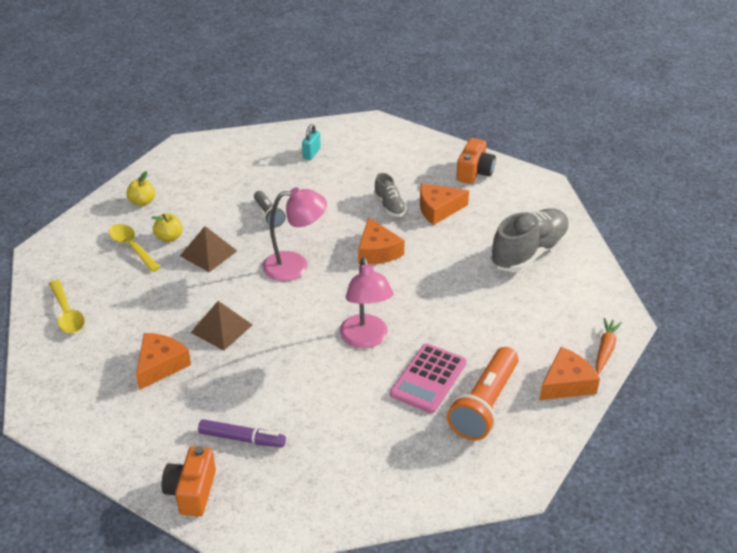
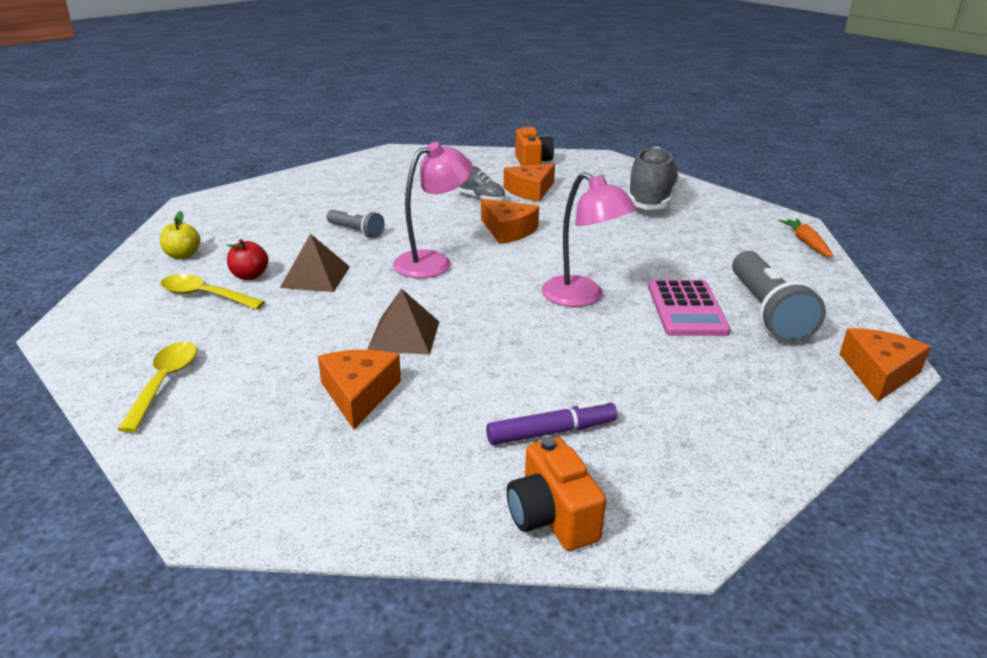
camera: 30 degrees left, 10 degrees down
(67, 314) = (164, 383): yellow spoon -> yellow spoon turned 120 degrees counterclockwise
(169, 237) = (249, 276): yellow apple -> red apple
(311, 153) = (354, 181): turquoise padlock -> none
(484, 405) = (766, 312): orange flashlight -> grey flashlight
(566, 383) = (812, 274): orange cheese -> orange cheese (879, 373)

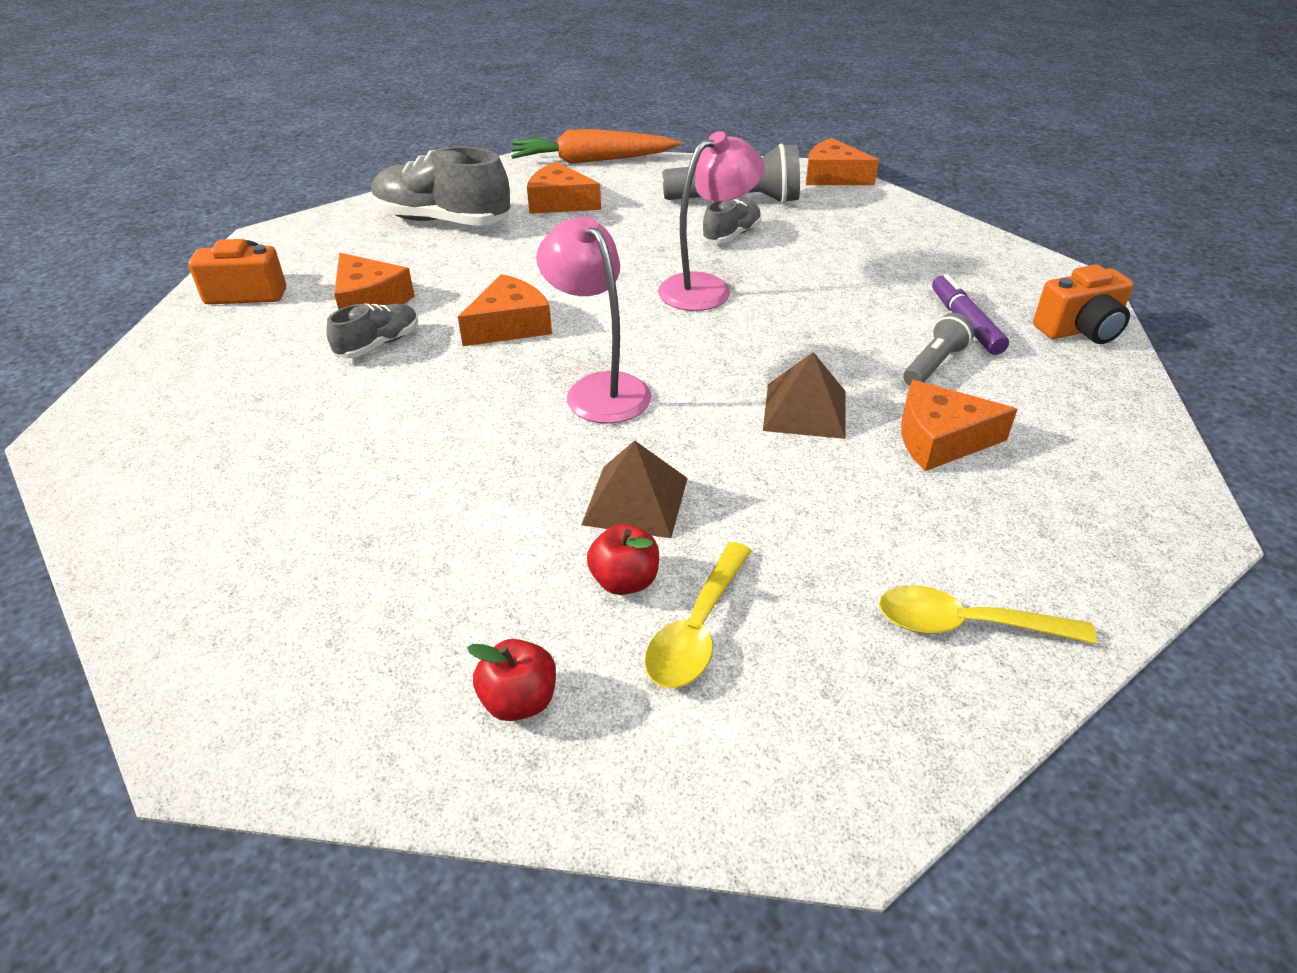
camera: 85 degrees left, 10 degrees up
(183, 255) = (519, 700): yellow apple -> red apple
(356, 231) = (469, 467): grey flashlight -> grey flashlight (934, 364)
(686, 309) = (731, 235): pink calculator -> grey shoe
(708, 235) = (560, 202): none -> orange cheese
(806, 243) = (592, 161): orange carrot -> orange carrot, size x1.83

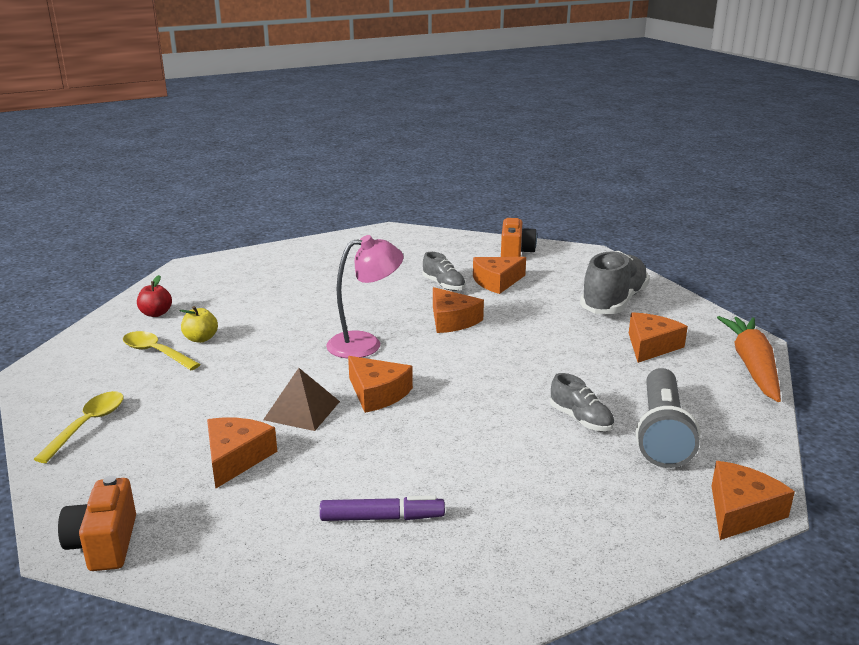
camera: 100 degrees right, 15 degrees down
(624, 581) = (201, 339): red apple -> yellow apple
(636, 501) = (255, 346): brown pyramid -> none
(706, 288) = (484, 395): pink lamp -> none
(735, 358) = (377, 393): none -> orange cheese
(934, 364) = (326, 481): grey flashlight -> none
(1079, 330) = (339, 593): orange camera -> orange camera (104, 544)

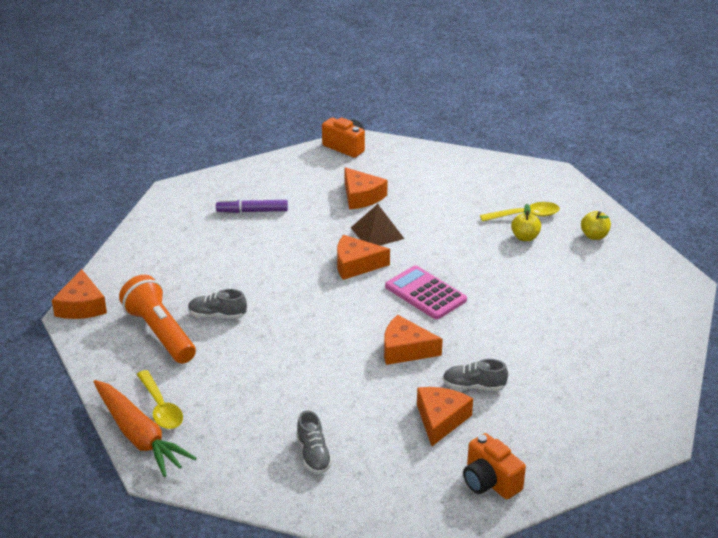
camera: 135 degrees right, 10 degrees up
(88, 425) = (459, 170): yellow spoon -> yellow spoon (161, 407)
(156, 313) = (594, 236): red apple -> yellow apple
(365, 343) = (425, 293): pink lamp -> pink calculator
(381, 518) = (252, 211): purple marker -> purple marker turned 45 degrees clockwise
(613, 302) = (313, 455): grey shoe -> grey shoe, size x0.52
(651, 346) = (232, 413): orange cheese -> none
(661, 433) = (160, 333): grey flashlight -> orange flashlight

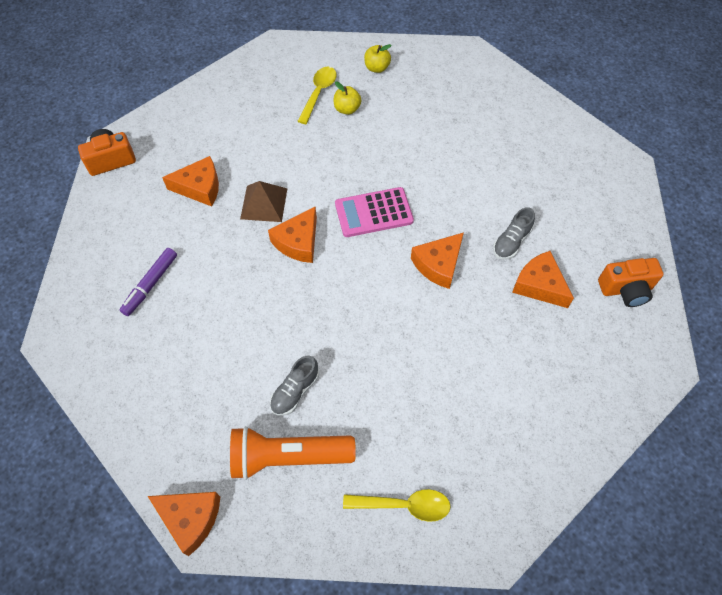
camera: 60 degrees left, 25 degrees up
(139, 436) = (435, 544): orange carrot -> none
(313, 455) = (536, 401): grey shoe -> none

